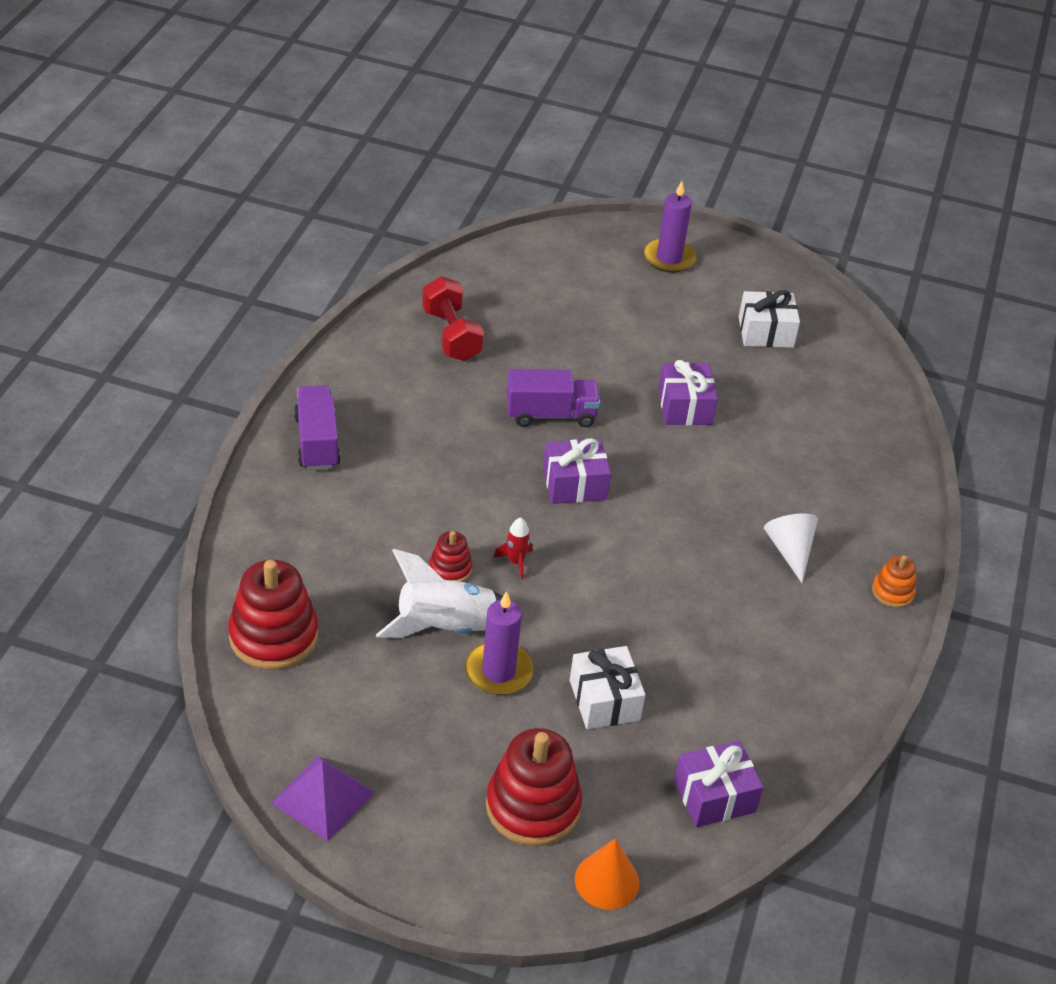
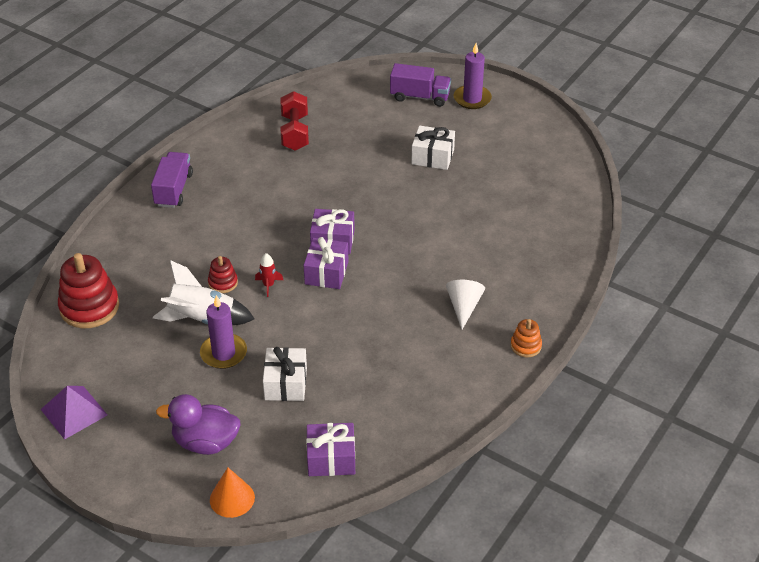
camera: 20 degrees right, 0 degrees up
(533, 806) = (205, 442): red stacking toy -> purple duck
(551, 414) = (338, 193): purple truck -> purple truck (420, 97)
(684, 407) = (435, 200): purple gift -> purple gift (326, 273)
(765, 332) = (518, 157): white gift -> white gift (432, 157)

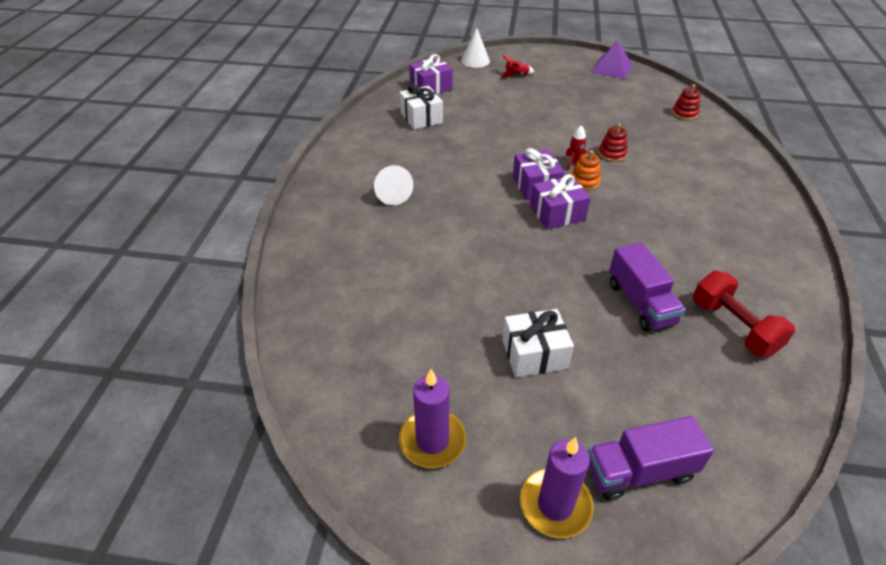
camera: 155 degrees right, 0 degrees up
(89, 307) = (684, 114): red stacking toy -> red stacking toy, size x0.51
(173, 190) = (758, 213): purple truck -> purple truck (640, 303)
(202, 319) = (596, 128): white rocket -> none
(205, 442) = (516, 75): purple duck -> red rocket
(223, 353) = (557, 115): purple candle -> purple candle (432, 440)
(232, 498) = (475, 61): orange cone -> white cone
(285, 383) = (495, 111): white gift -> white gift (421, 118)
(525, 346) = (321, 180): orange stacking toy -> orange stacking toy (585, 181)

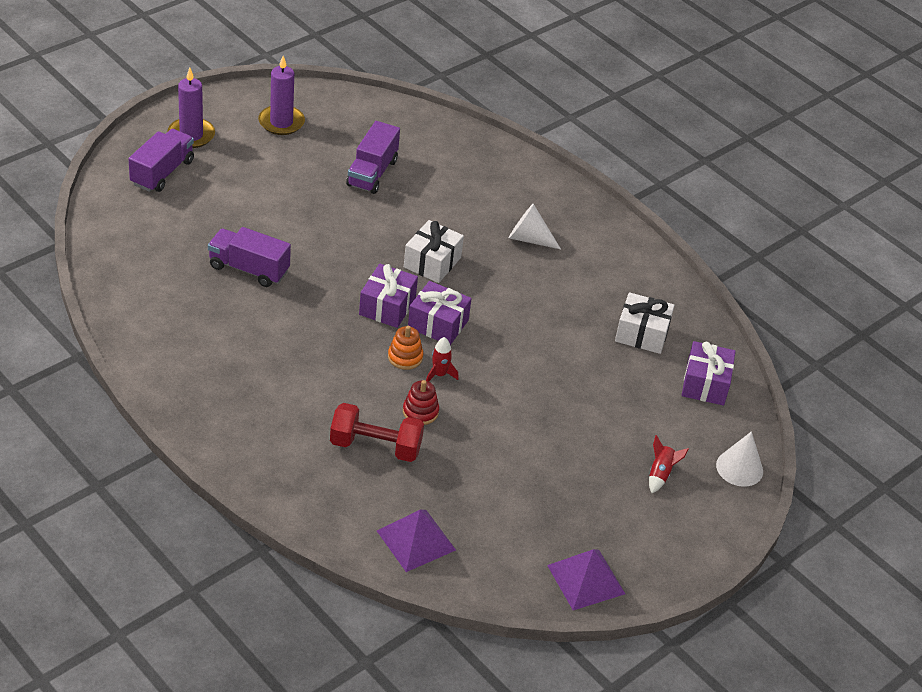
camera: 125 degrees right, 0 degrees up
(424, 316) = (372, 173): none -> purple truck
(534, 354) = (280, 193): white gift -> white gift (432, 262)
(684, 114) = (416, 540): red stacking toy -> purple pyramid
(733, 327) = (171, 291): red dumbbell -> red dumbbell (375, 446)

